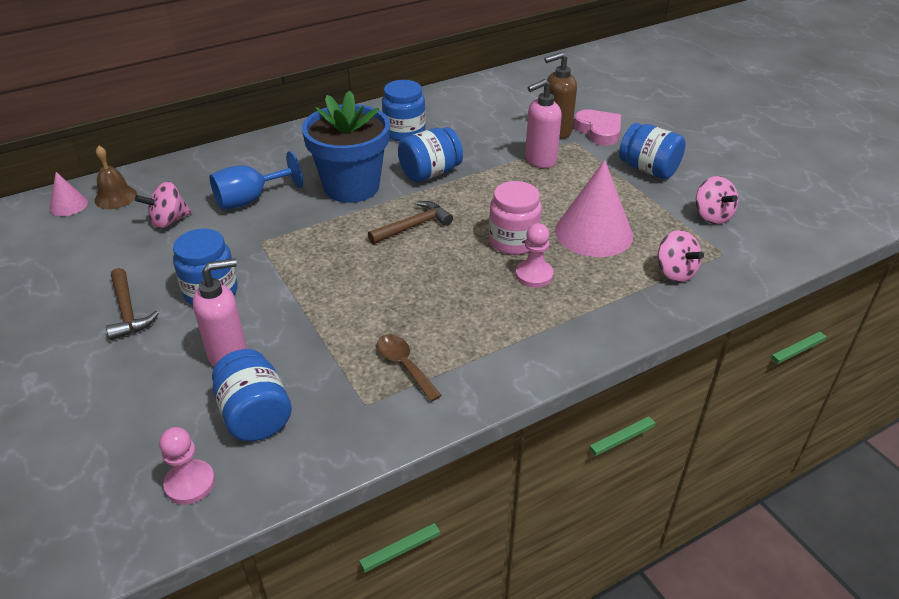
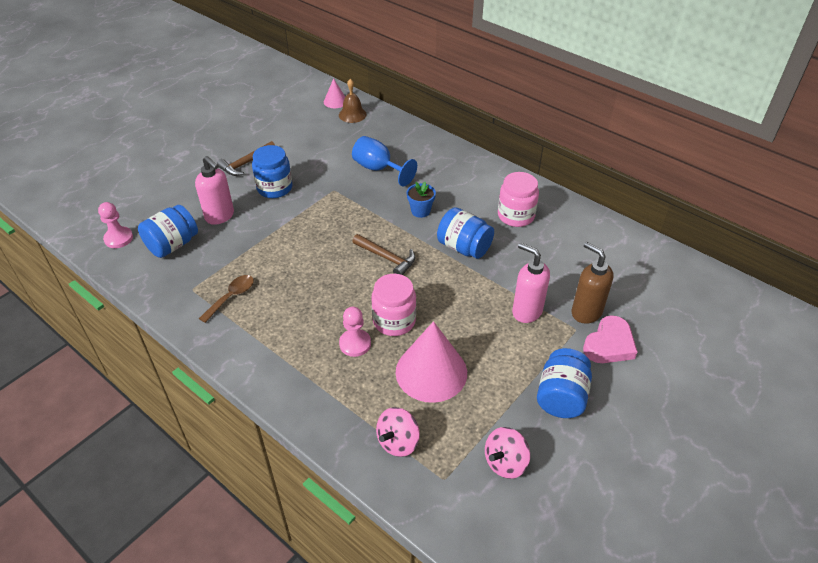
camera: 70 degrees right, 5 degrees up
(169, 221) = (338, 144): pink spinning top -> none
(351, 187) = (420, 211): blue flower pot -> blue flower pot, size x0.43
(404, 132) = (516, 216): blue jar -> pink jar

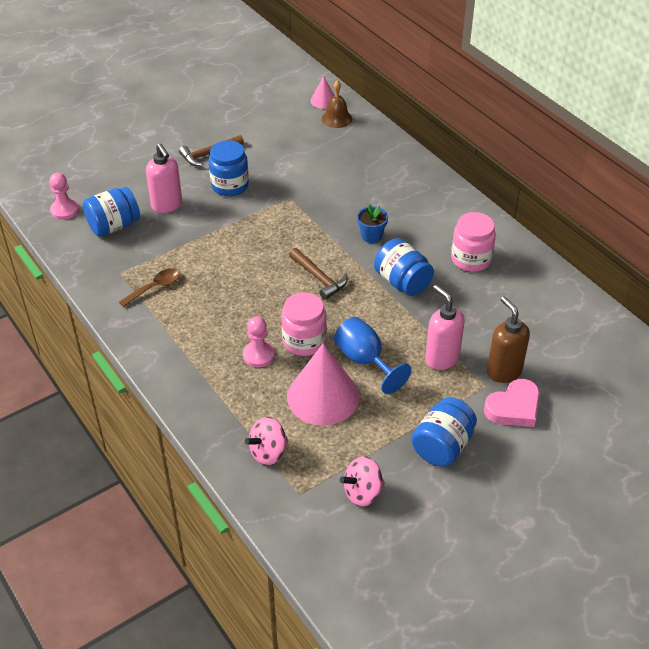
camera: 15 degrees right, 0 degrees up
(378, 169) = (343, 183): blue goblet -> blue goblet (365, 360)

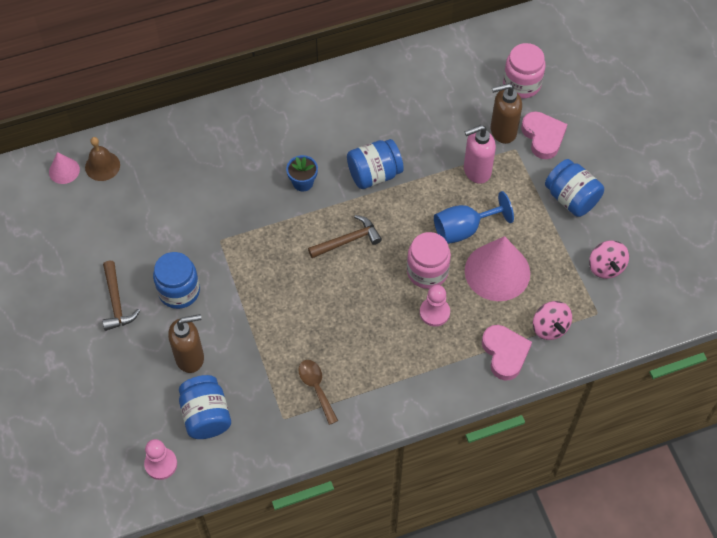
camera: 75 degrees left, 15 degrees up
(167, 205) = (190, 358): pink soap dispenser -> brown soap dispenser
(226, 419) = (505, 353): none -> pink heart
(471, 259) = (361, 112): pink jar -> pink jar (522, 84)

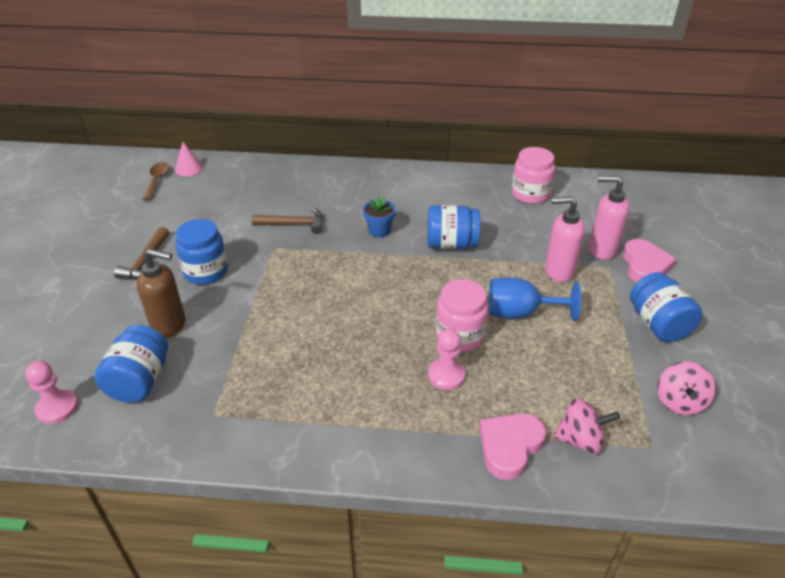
camera: 25 degrees right, 20 degrees down
(102, 166) = (220, 174): brown bell -> none
(316, 388) = (270, 399): brown spoon -> brown spoon (157, 181)
(348, 240) = (393, 284): brown hammer -> brown hammer (294, 224)
(497, 272) = (540, 362): pink cone -> none
(502, 131) = (601, 250): brown soap dispenser -> pink soap dispenser
(505, 353) = (509, 447): pink heart -> pink heart turned 150 degrees counterclockwise
(522, 84) = (637, 222): pink jar -> pink jar (530, 194)
(549, 327) = (580, 440): pink spinning top -> pink spinning top turned 90 degrees counterclockwise

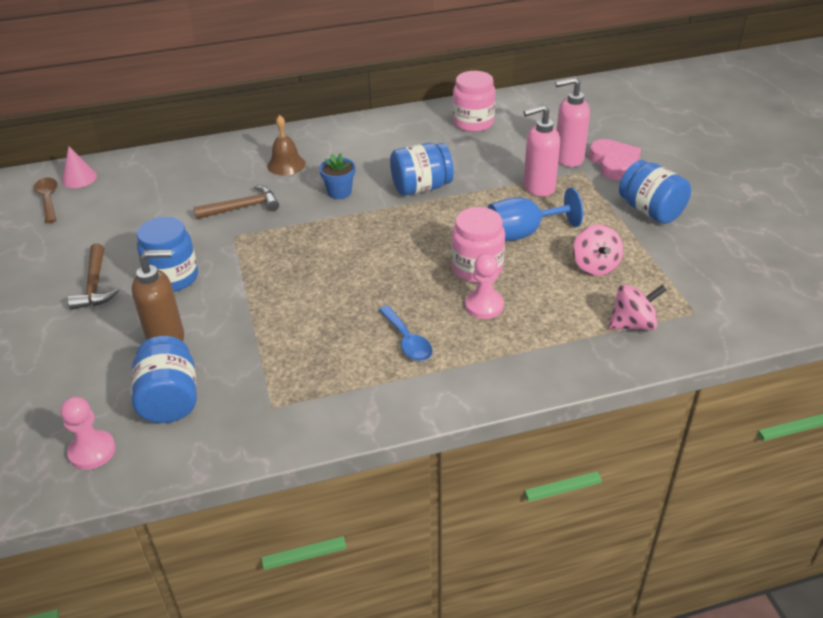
camera: 20 degrees left, 0 degrees up
(350, 195) = (286, 164): none -> brown bell
(359, 389) = (407, 341): none -> blue spoon
(509, 447) = (575, 348): pink heart -> none
(679, 402) = (699, 270): pink spinning top -> pink spinning top (595, 266)

